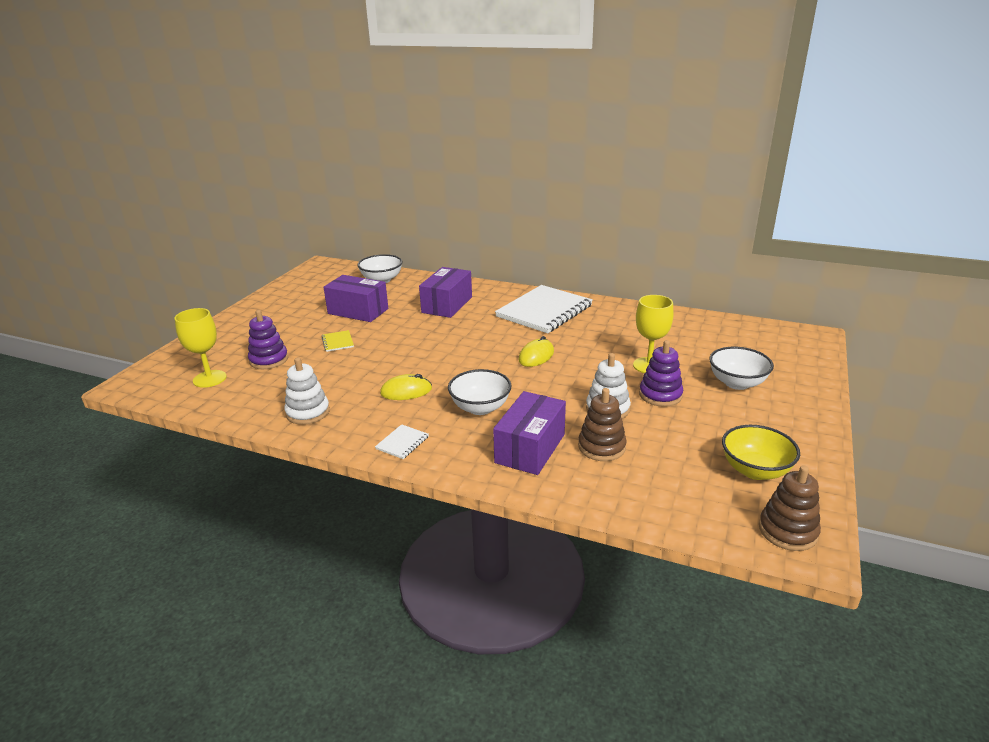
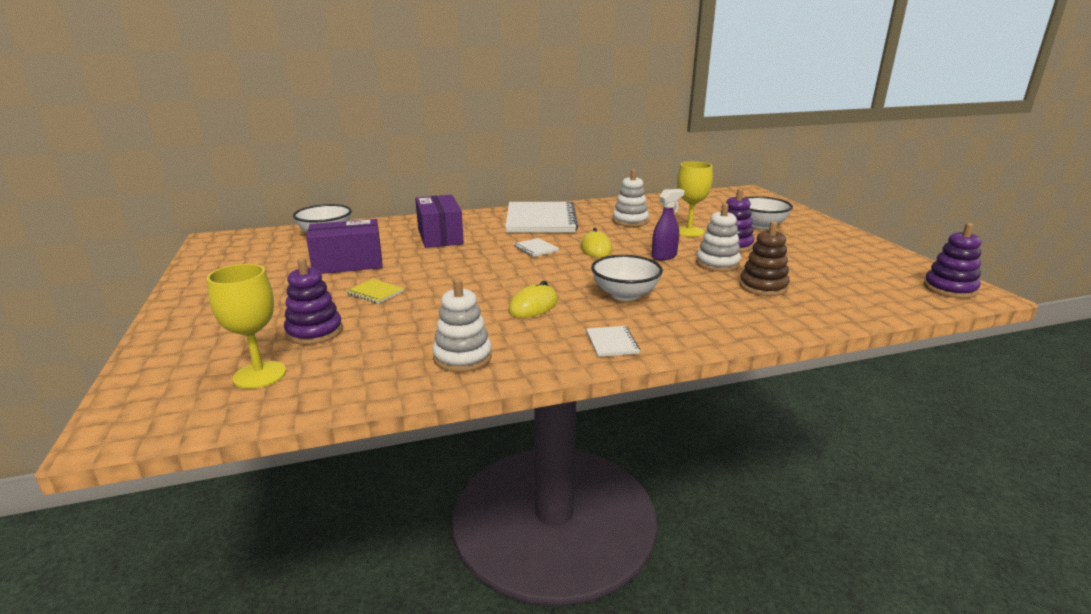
camera: 40 degrees left, 5 degrees down
(492, 340) = (536, 249): none -> white notebook
(530, 448) = (720, 306): purple box -> none
(576, 384) = (664, 256): none -> purple spray bottle
(617, 336) = (630, 221): none -> white stacking toy
(755, 470) = (869, 266): yellow bowl -> none
(787, 531) = (949, 289): brown stacking toy -> purple stacking toy

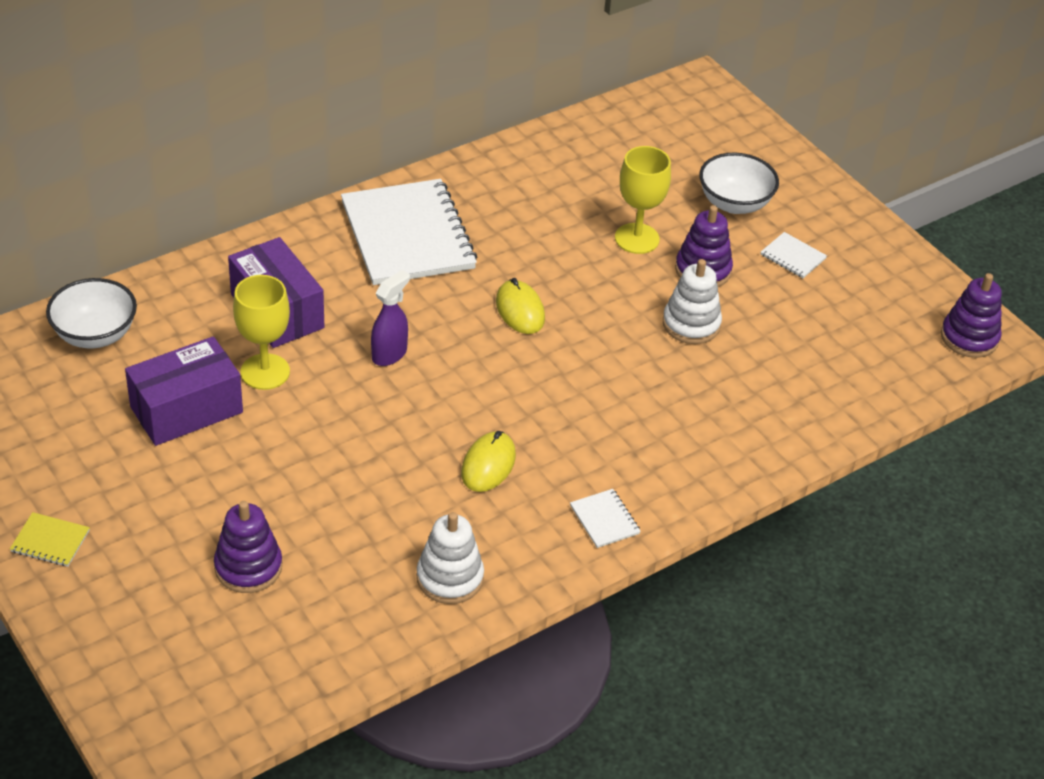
camera: 20 degrees left, 20 degrees up
(259, 375) = (241, 652): yellow goblet -> yellow goblet (265, 372)
(375, 292) = (271, 473): yellow notebook -> yellow notebook (50, 541)
(536, 249) = (435, 324): white notebook -> white notebook (793, 257)
(625, 295) = (592, 420): white bowl -> none
(630, 221) = (544, 218): white stacking toy -> none
(664, 256) = (618, 316): purple spray bottle -> purple spray bottle (389, 354)
(763, 286) = (754, 371): brown stacking toy -> none

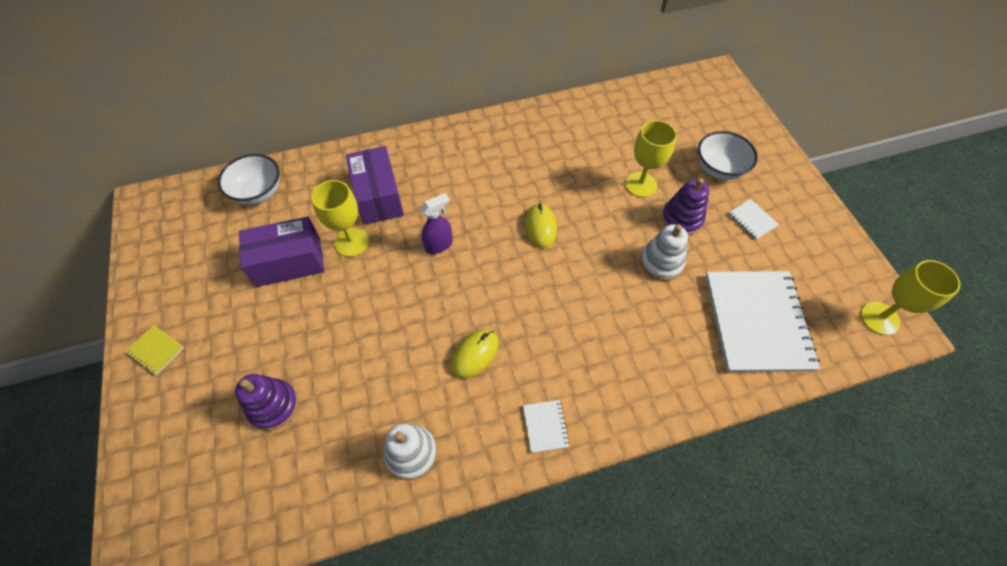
camera: 20 degrees right, 15 degrees up
(407, 235) = (484, 154): white notebook -> white notebook (757, 322)
(969, 337) = (879, 318): purple stacking toy -> yellow goblet

